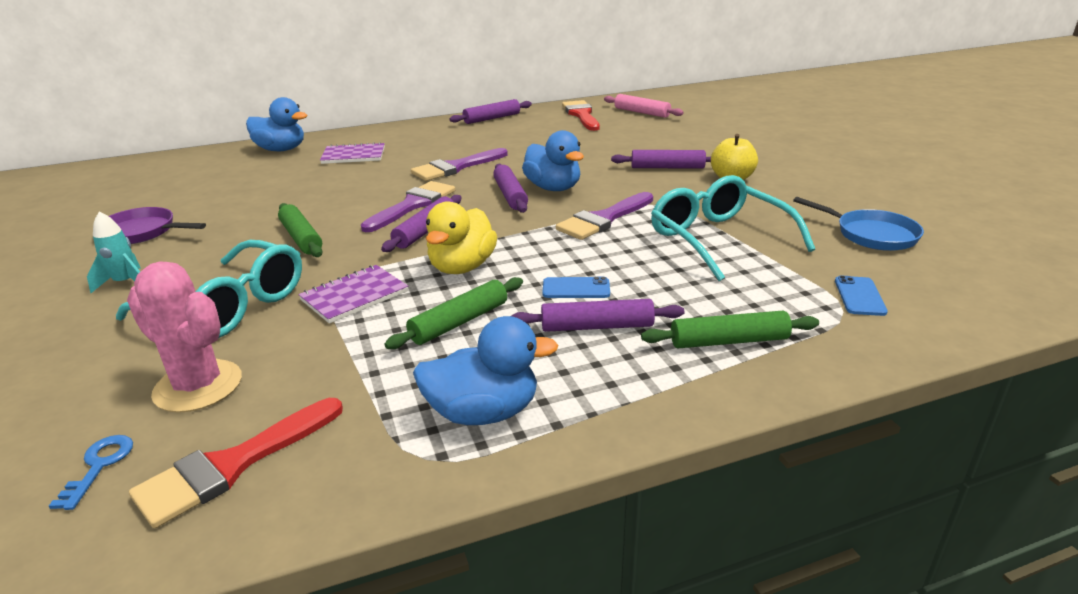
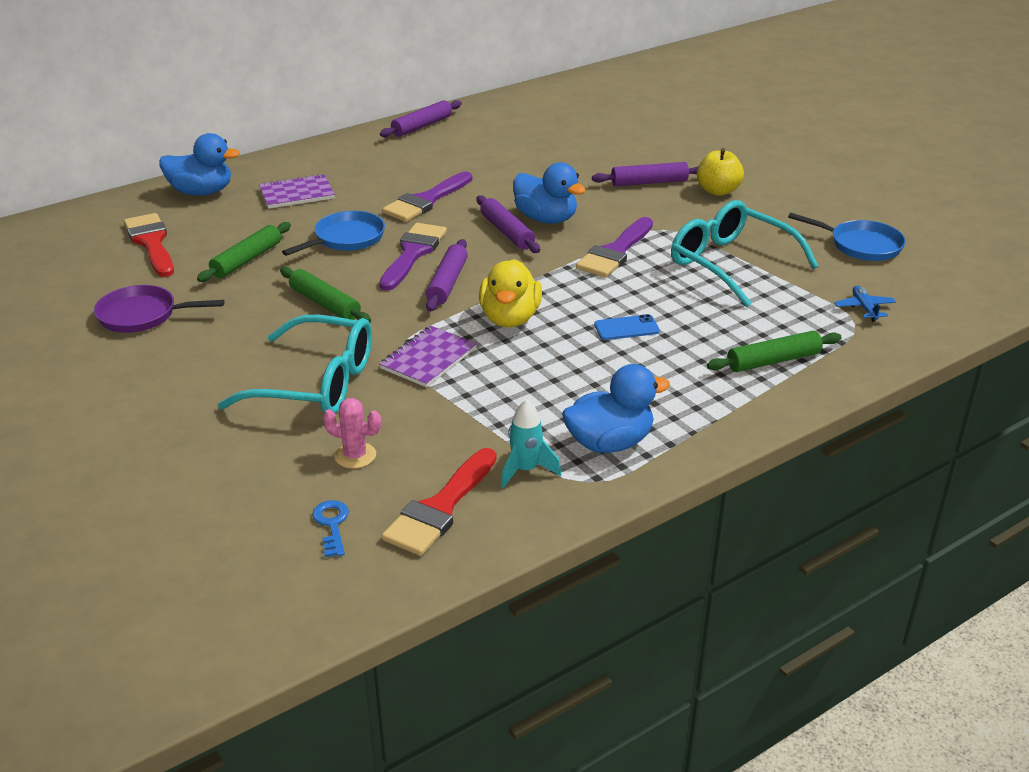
camera: 15 degrees left, 5 degrees up
(126, 283) = (186, 372): turquoise rocket -> turquoise rocket (526, 470)
(198, 386) = (355, 455): pink cactus -> pink cactus, size x0.57
(364, 189) = (346, 239): none -> blue pan
(459, 322) = (542, 372): green rolling pin -> green rolling pin (246, 260)
(581, 115) = (522, 114): red brush -> red brush (151, 243)
(597, 326) = (662, 361): purple rolling pin -> none
(642, 112) = (589, 105): pink rolling pin -> none
(859, 296) = (864, 308): blue phone -> blue plane

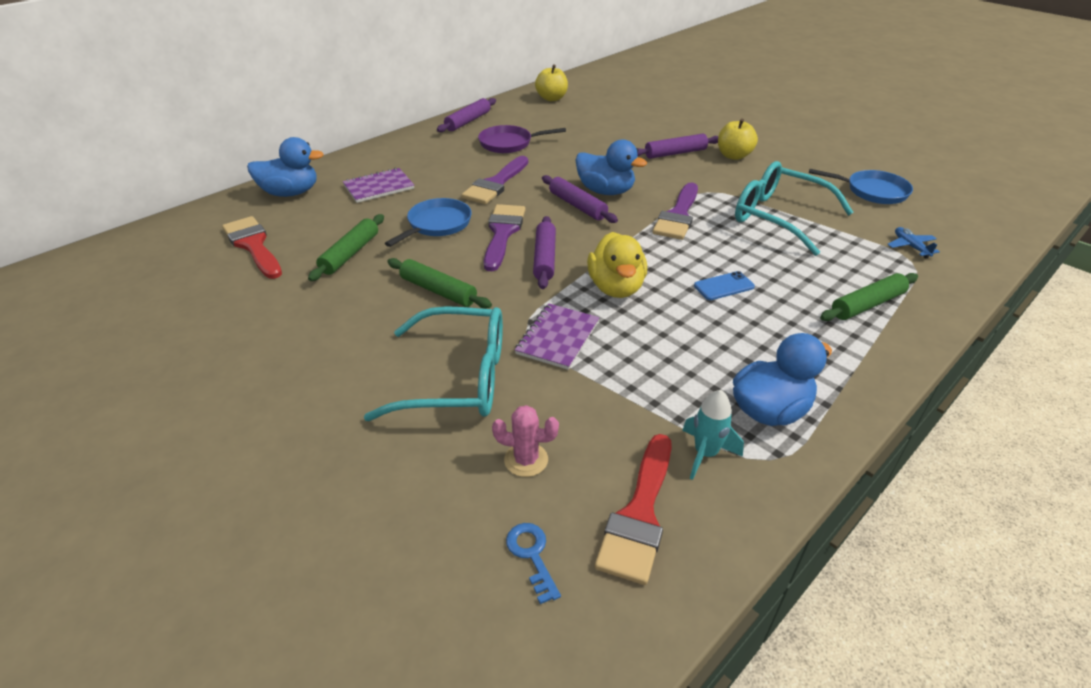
camera: 10 degrees left, 5 degrees up
(143, 315) = (260, 322): purple pan -> purple pan (509, 143)
(532, 105) = (551, 98): none -> yellow apple

